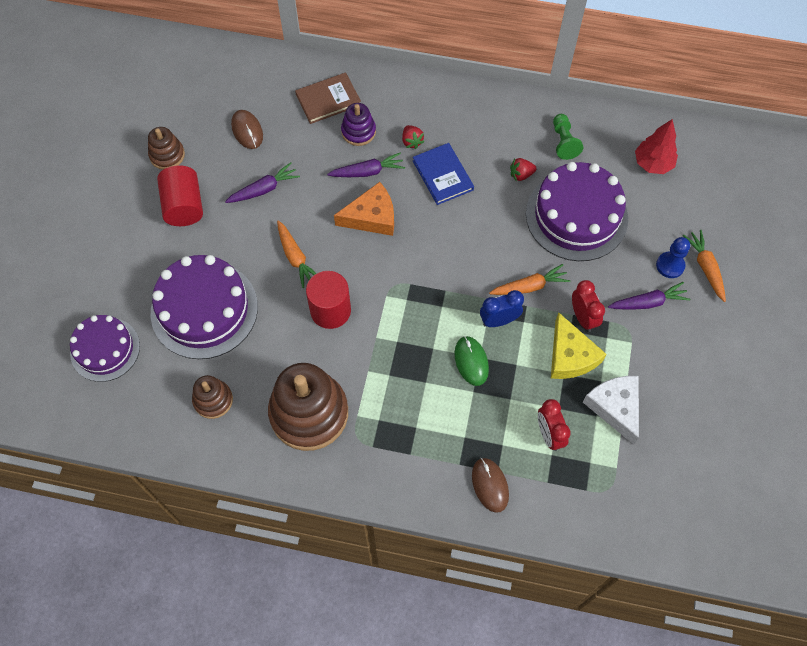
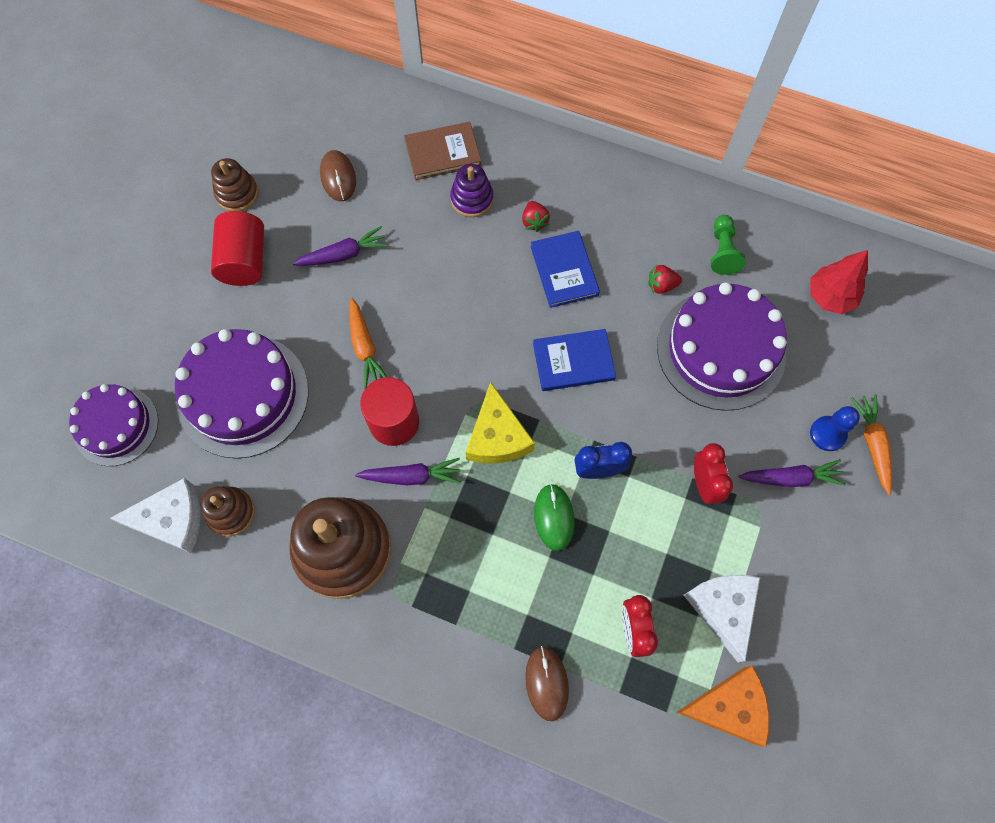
camera: 10 degrees right, 5 degrees up
(166, 414) = (172, 520): none -> white cheese
(367, 172) = (472, 252): purple carrot -> purple carrot (411, 476)
(372, 217) = (467, 310): orange cheese -> orange cheese (729, 707)
(463, 242) = (573, 361): none -> blue book
(529, 286) = (644, 432): orange carrot -> none
(570, 356) = (679, 531): yellow cheese -> yellow cheese (497, 436)

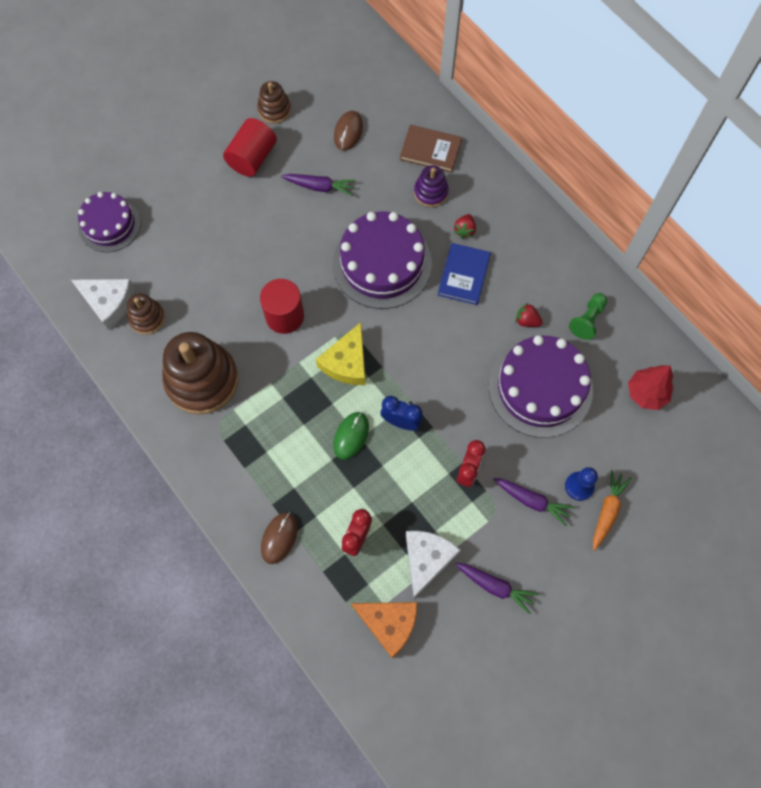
camera: 30 degrees right, 0 degrees up
(243, 395) = (199, 247): purple cake -> purple cake (382, 263)
(365, 347) = (296, 256): orange carrot -> none
(411, 476) = (274, 357): purple carrot -> purple carrot (495, 586)
(573, 361) = (430, 340): blue book -> none

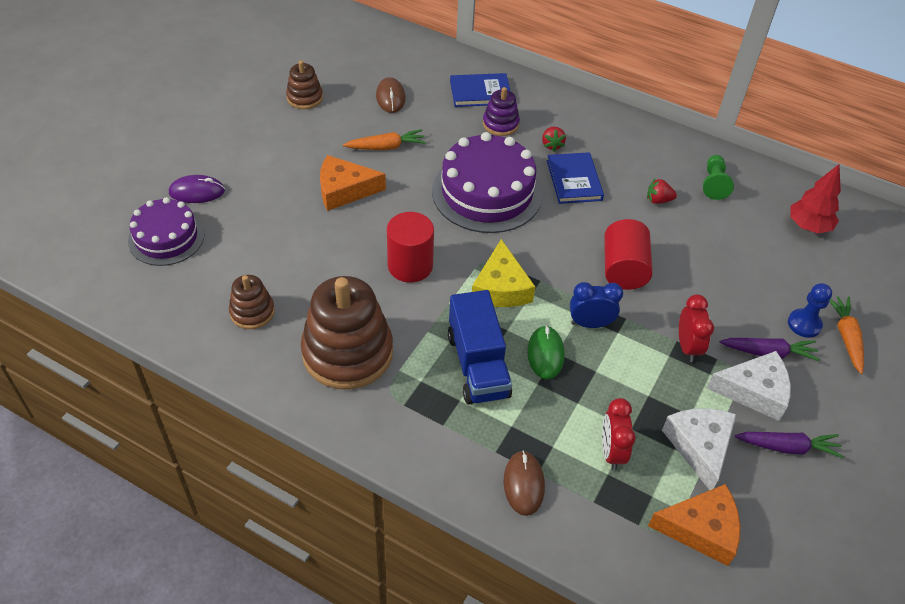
camera: 25 degrees left, 20 degrees down
(109, 303) = (198, 310): white cheese -> white cheese (754, 391)
(148, 186) = (197, 192): none -> purple mouse
(252, 158) = (301, 141): red cylinder -> red cylinder (623, 269)
(265, 222) = (344, 190): none -> orange cheese
(294, 427) = (478, 365): none -> blue truck
(319, 187) = (386, 147): purple carrot -> orange carrot
(430, 150) = (480, 92): brown book -> blue book
(540, 387) = (708, 251): purple cake -> none

